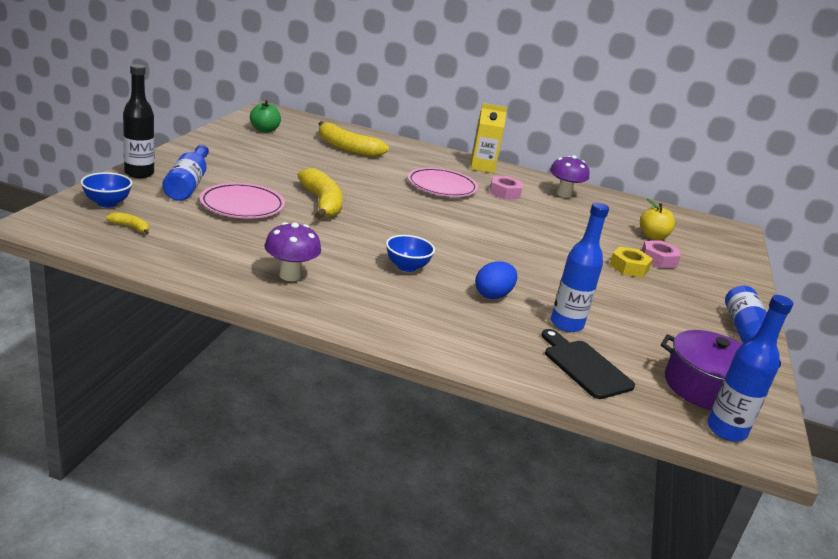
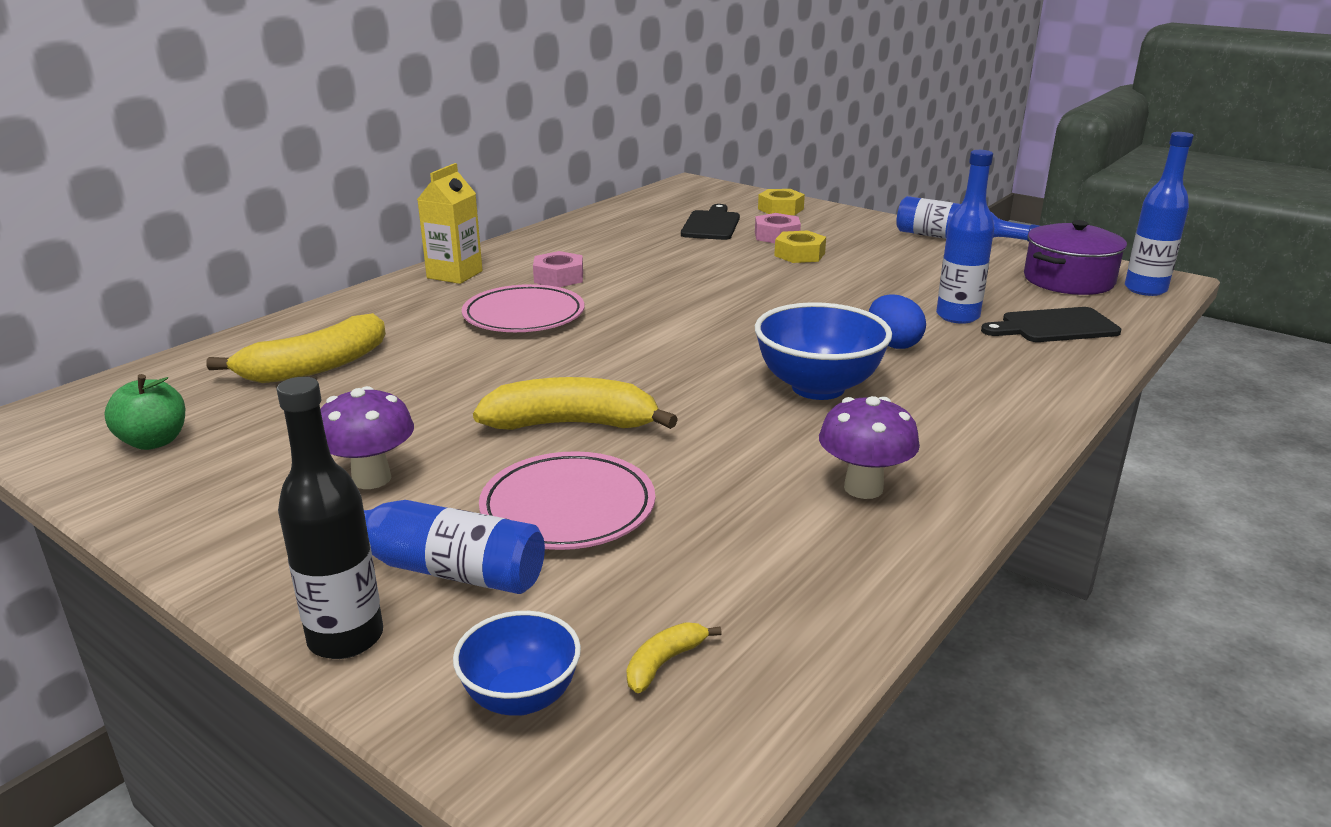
camera: 65 degrees left, 0 degrees up
(407, 267) = (818, 387): blue bowl -> blue bowl, size x1.72
(564, 194) = (573, 243): purple mushroom -> purple mushroom (371, 479)
(653, 236) = (711, 224): yellow apple -> black cutting board
(722, 262) = (780, 209): none -> yellow nut

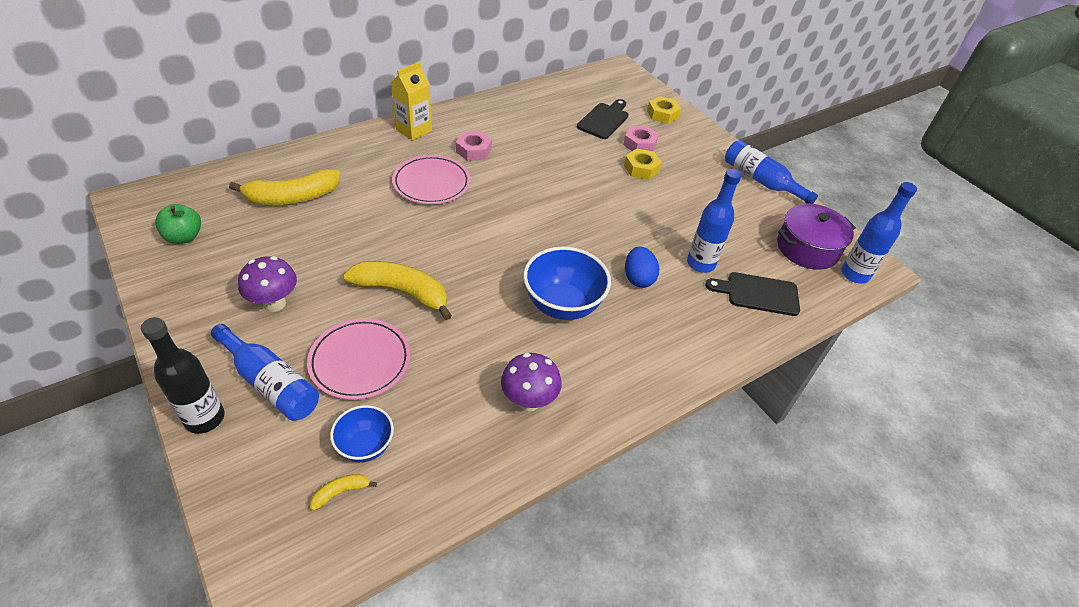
camera: 15 degrees right, 20 degrees up
(521, 697) = (262, 489): blue bowl -> blue bowl (365, 446)

